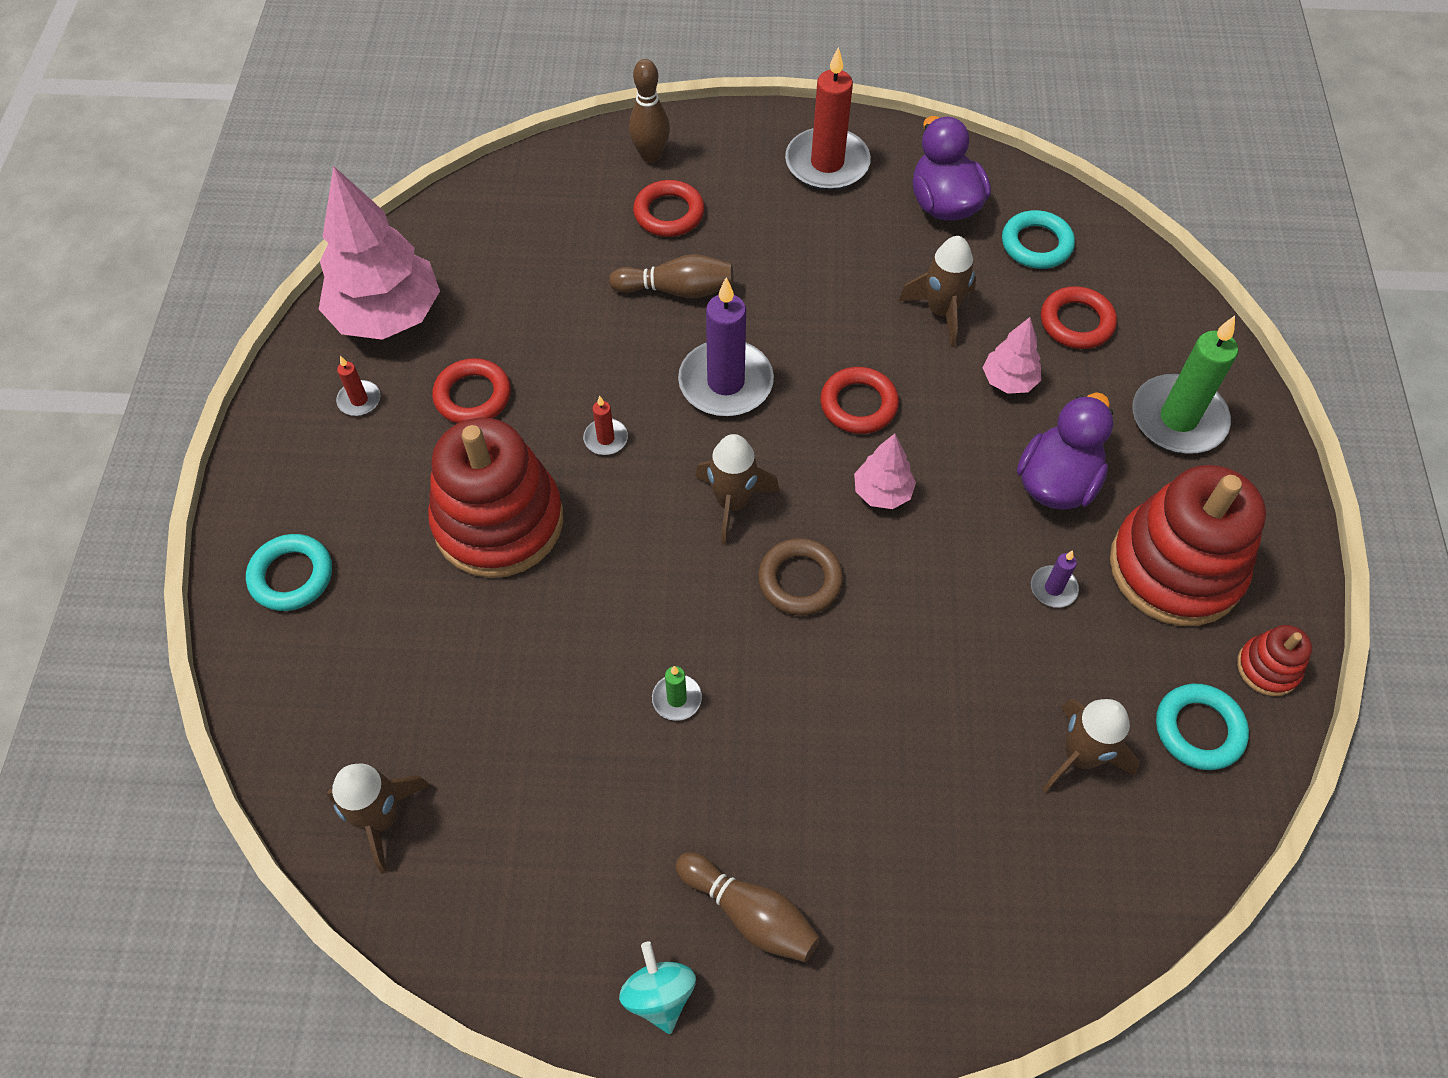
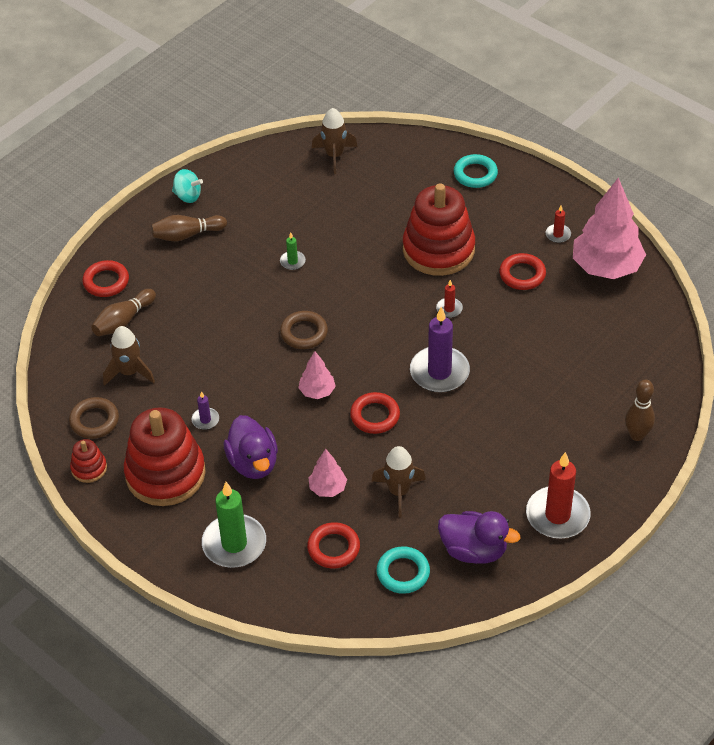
camera: 130 degrees right, 10 degrees down
(669, 213) = (581, 417): red ring -> red ring (106, 282)
(677, 290) = (520, 388): brown bowling pin -> brown bowling pin (123, 321)
(732, 503) = (367, 334): brown rocket -> none
(1198, 729) = (94, 421): turquoise ring -> brown ring

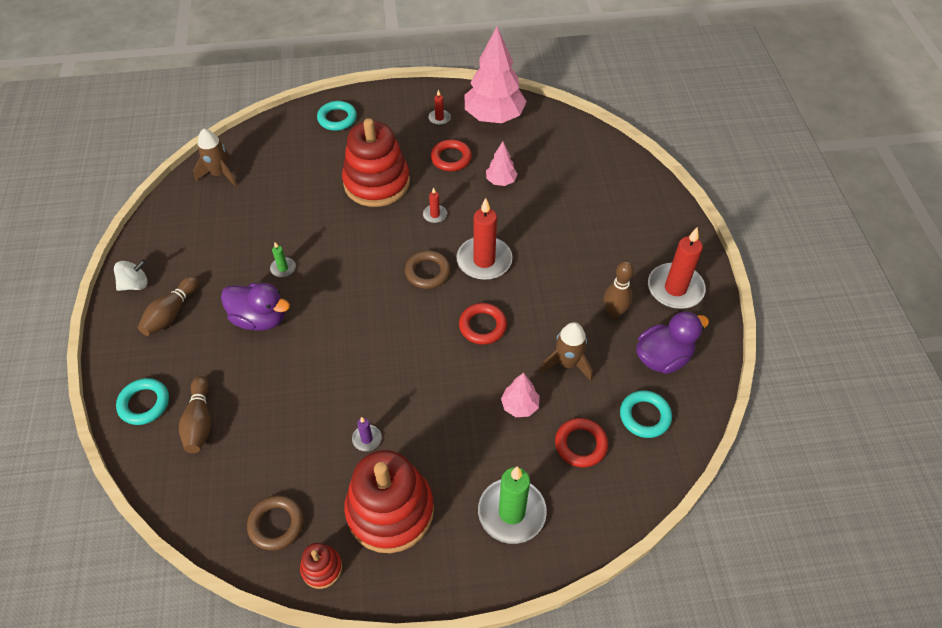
camera: 50 degrees left, 5 degrees up
(106, 282) = (144, 403): red ring -> turquoise ring
(129, 372) = (257, 458): brown rocket -> none
(188, 196) = (135, 284): turquoise spinning top -> white spinning top
(253, 463) = (445, 437): purple duck -> purple duck (260, 318)
(304, 333) = (357, 311): brown ring -> brown ring (427, 272)
(317, 391) = (421, 344): pink tree -> pink tree (501, 181)
(439, 372) = (484, 260): purple candle -> red candle
(637, 435) = (647, 201): brown bowling pin -> brown bowling pin (614, 312)

